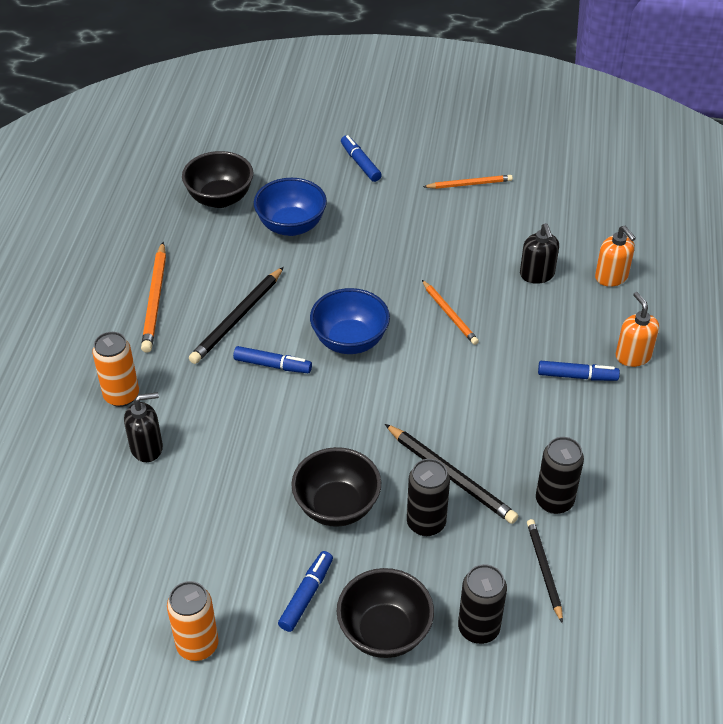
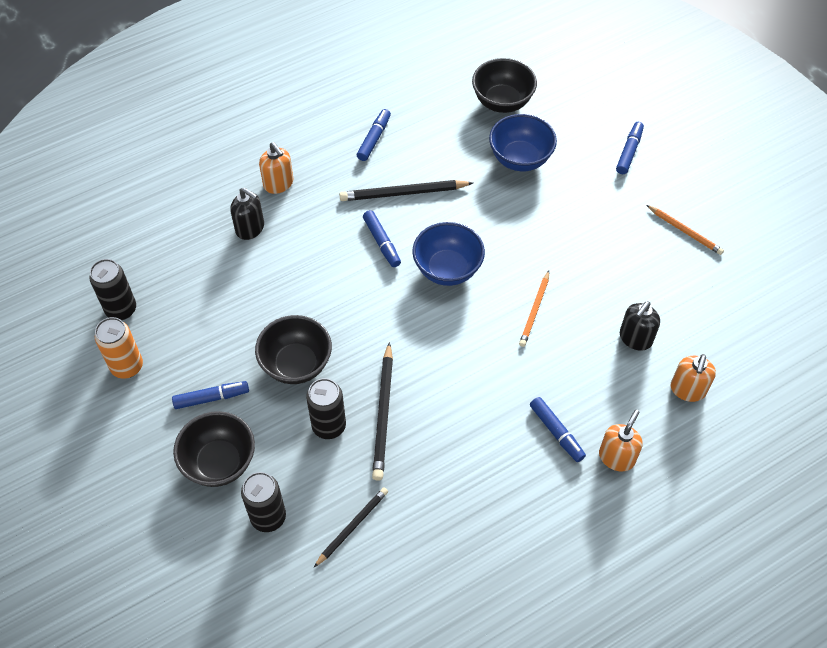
camera: 50 degrees right, 10 degrees up
(121, 395) = (278, 184): orange can -> orange soap dispenser
(155, 299) = (374, 139): orange pencil -> blue marker
(554, 501) = (420, 494): black can -> black can (121, 309)

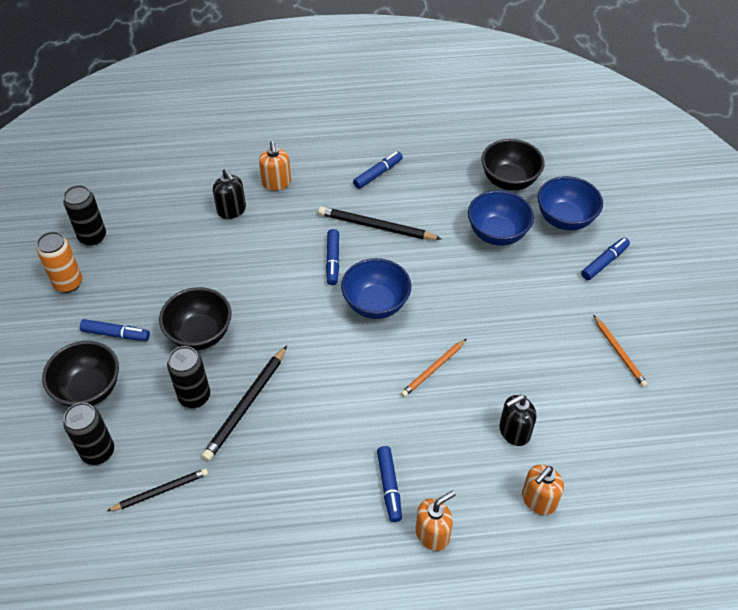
camera: 25 degrees right, 5 degrees down
(573, 123) = (565, 219): none -> blue bowl

